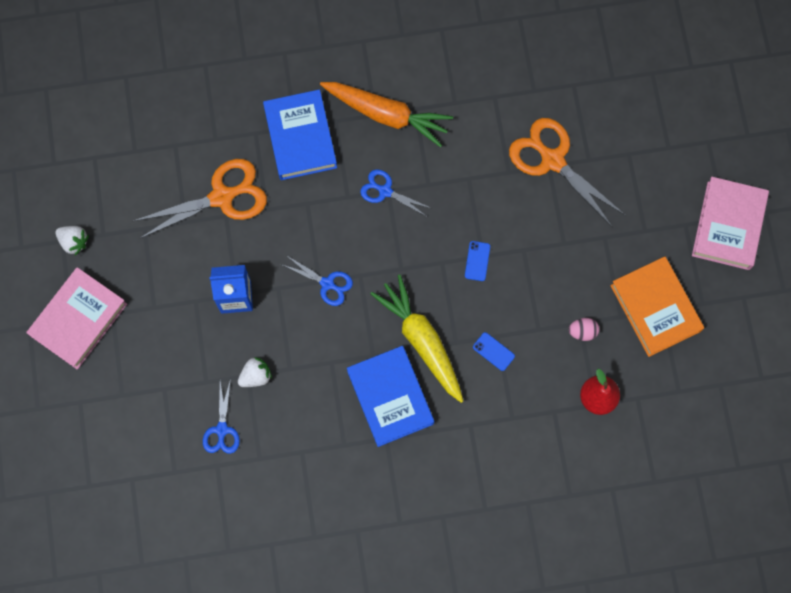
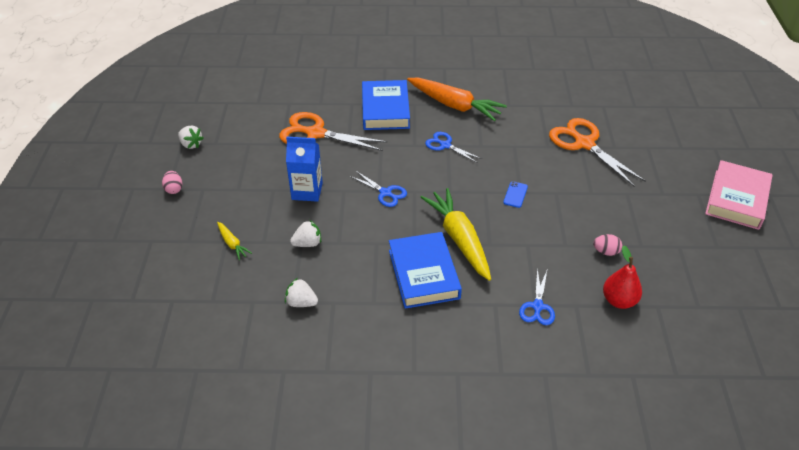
camera: 10 degrees right, 30 degrees down
(79, 320) = (174, 189): pink book -> pink egg
(172, 391) = (232, 244): none -> yellow carrot
(222, 197) = (315, 133): orange scissors -> orange scissors turned 150 degrees counterclockwise
(222, 430) = (265, 276): blue scissors -> blue scissors (537, 306)
(268, 458) = (301, 302): none -> white strawberry
(493, 351) = (523, 255): blue phone -> none
(655, 308) = (673, 244): orange book -> none

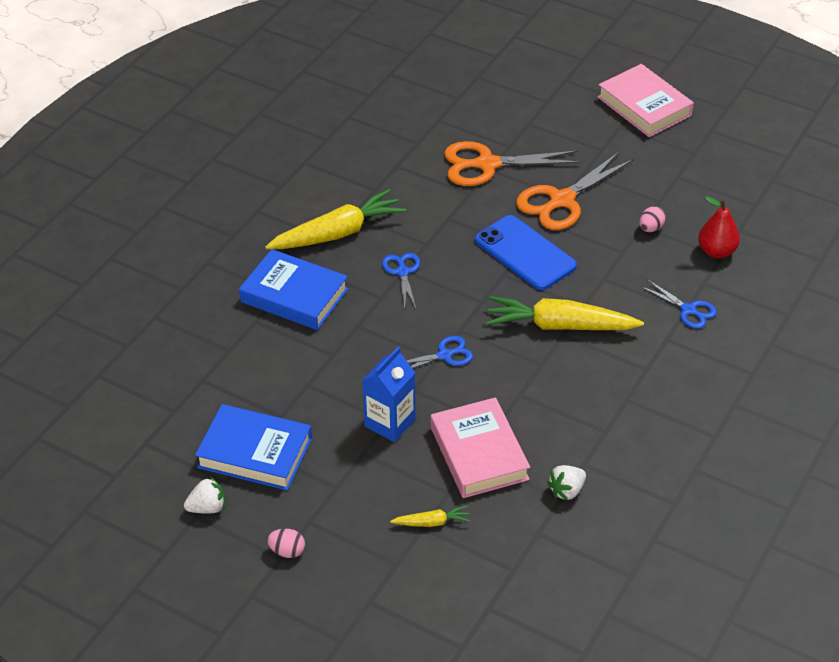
camera: 60 degrees left, 0 degrees up
(307, 243) = (479, 453): white strawberry -> pink book
(315, 133) = (287, 377): orange scissors -> orange scissors (561, 201)
(423, 274) = (591, 375): blue book -> blue book (255, 453)
(445, 145) = (402, 272): blue scissors -> blue scissors turned 105 degrees clockwise
(455, 105) = (338, 233): orange carrot -> yellow carrot
(515, 194) = (525, 253): blue phone -> blue phone, size x2.40

